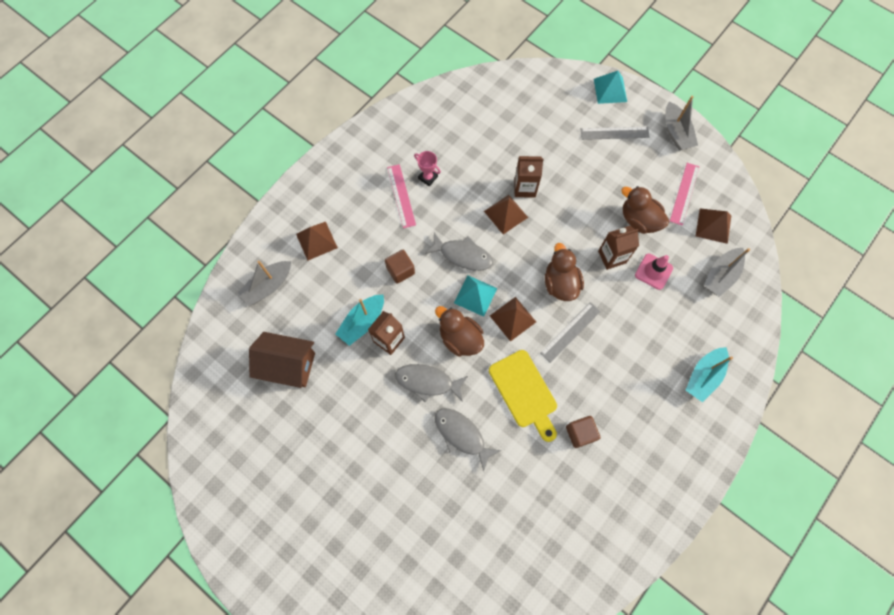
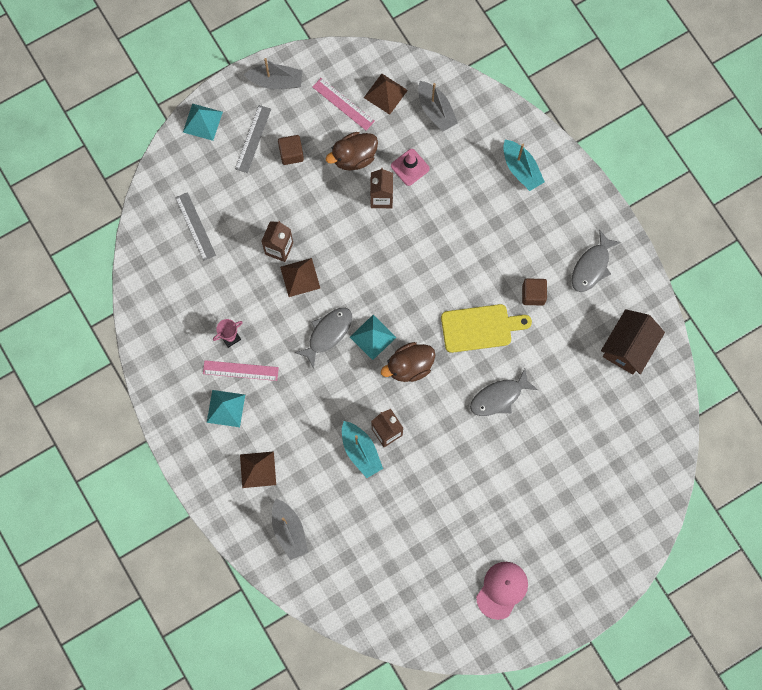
camera: 70 degrees left, 5 degrees up
(266, 506) = (502, 590): none -> pink cap
(288, 365) = (377, 533): brown house -> brown house (628, 347)
(363, 196) = (226, 408): none -> turquoise pyramid
(400, 270) = (321, 398): brown cube -> brown cube (291, 154)
(427, 382) = (440, 410): grey fish -> grey fish (592, 266)
(512, 318) = (408, 311): brown pyramid -> none
(560, 283) = (390, 255): brown duck -> none
(570, 332) = (439, 265): grey ruler -> grey ruler (195, 226)

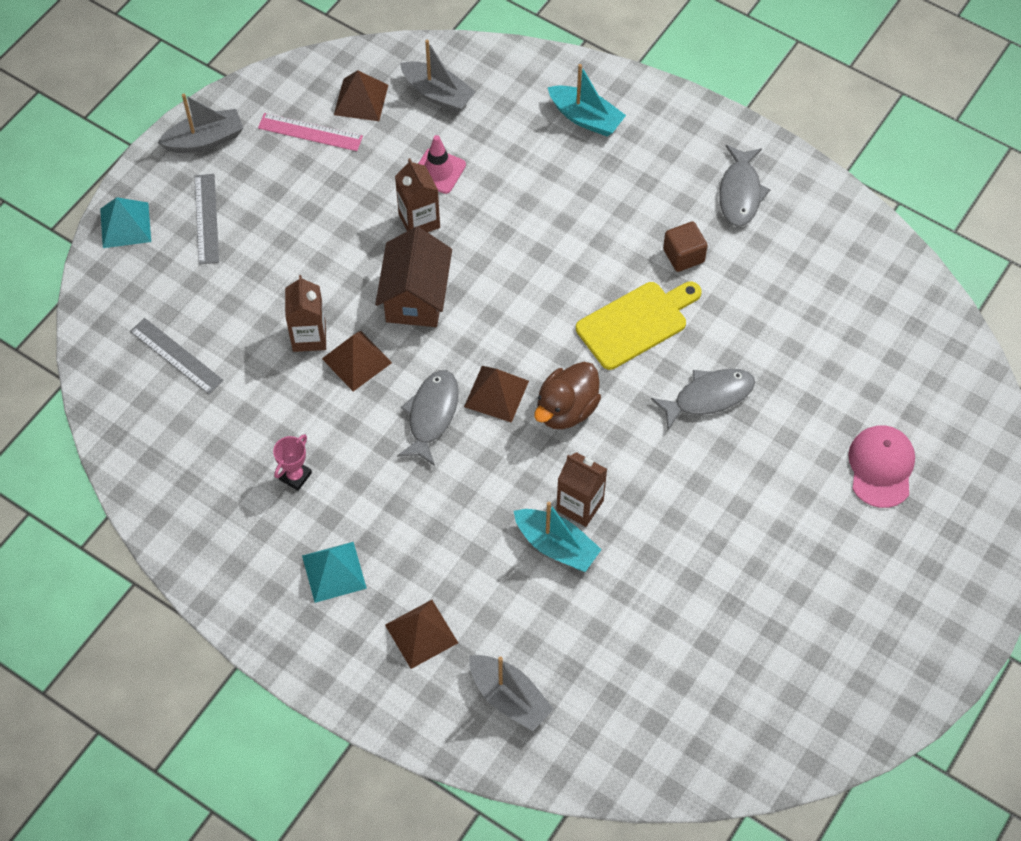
camera: 25 degrees left, 15 degrees down
(240, 370) = (331, 513): pink ruler -> none
(291, 154) = (269, 216): brown cube -> none
(354, 157) = (357, 188): brown duck -> none
(372, 337) = (496, 393): turquoise pyramid -> brown pyramid
(499, 397) = (708, 397): grey fish -> grey fish turned 150 degrees counterclockwise
(502, 590) = (851, 642): pink cap -> pink cap (881, 467)
(628, 347) = (841, 267): brown house -> brown house (415, 297)

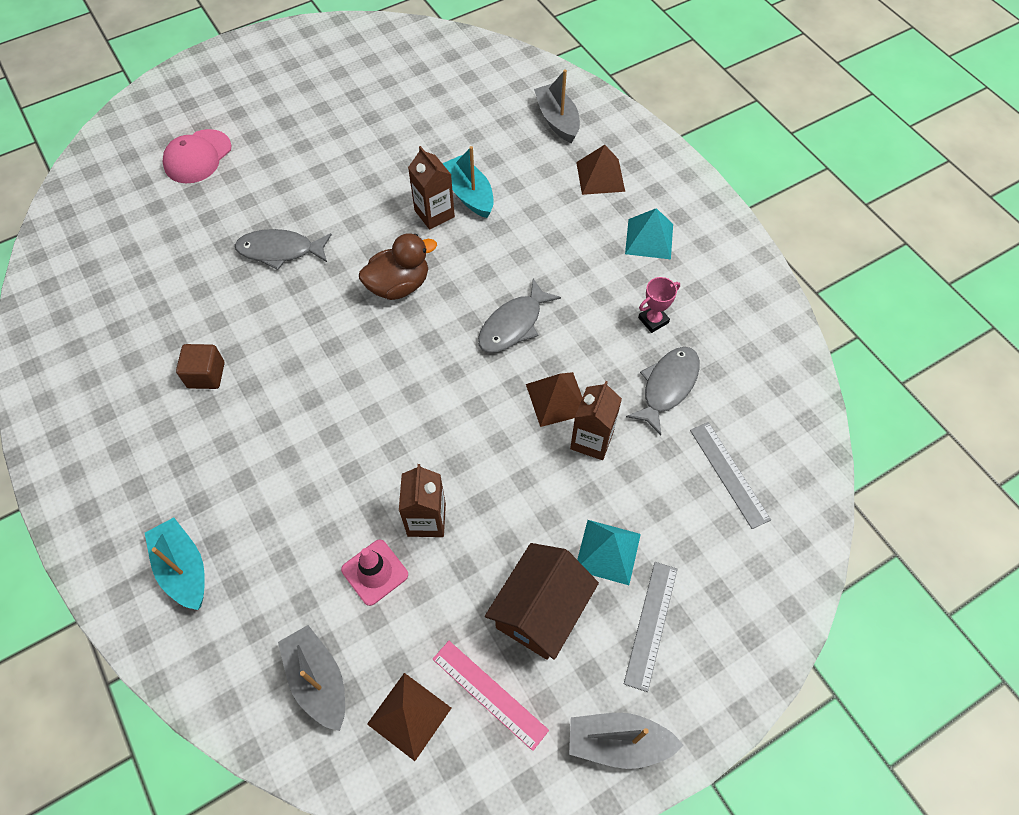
camera: 155 degrees left, 0 degrees up
(125, 225) = (746, 658): turquoise pyramid -> turquoise pyramid (608, 552)
(415, 297) = (472, 438): brown house -> brown house (540, 611)
(496, 393) = (449, 321): brown pyramid -> none
(636, 323) = (292, 332): yellow cutting board -> none
(740, 193) = (107, 414): grey fish -> grey fish (667, 386)

